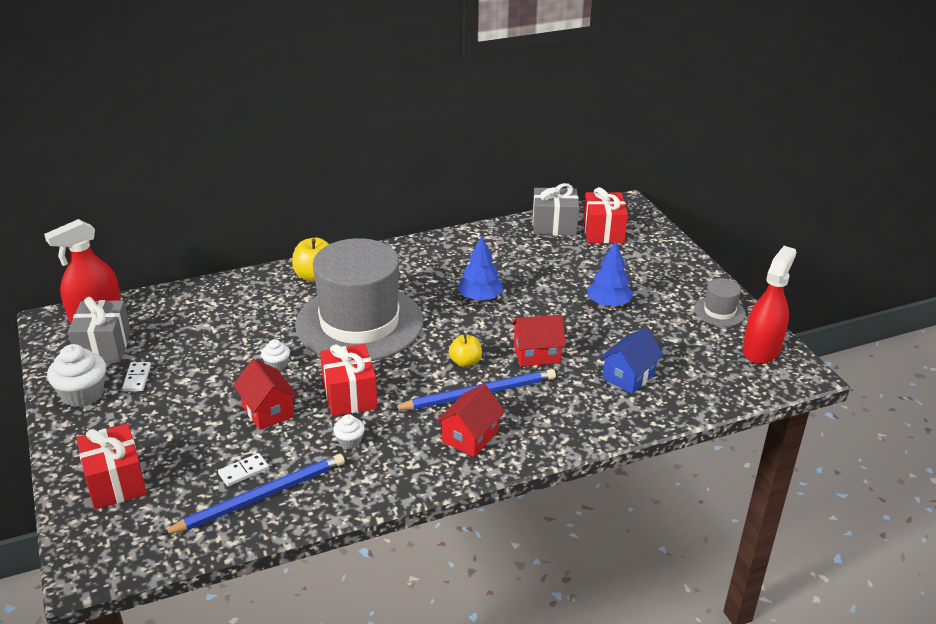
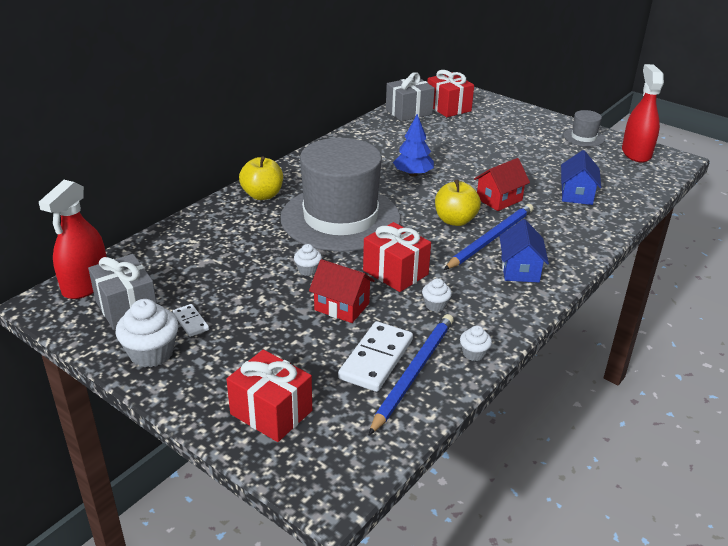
camera: 30 degrees left, 0 degrees up
(243, 471) = (376, 359): white domino -> white domino, size x1.93
(331, 501) = (474, 353): none -> white cupcake
(465, 362) = (455, 220): yellow apple -> yellow apple, size x1.52
(470, 436) = (520, 270): red house -> blue house
(608, 303) = (507, 152): blue tree -> none

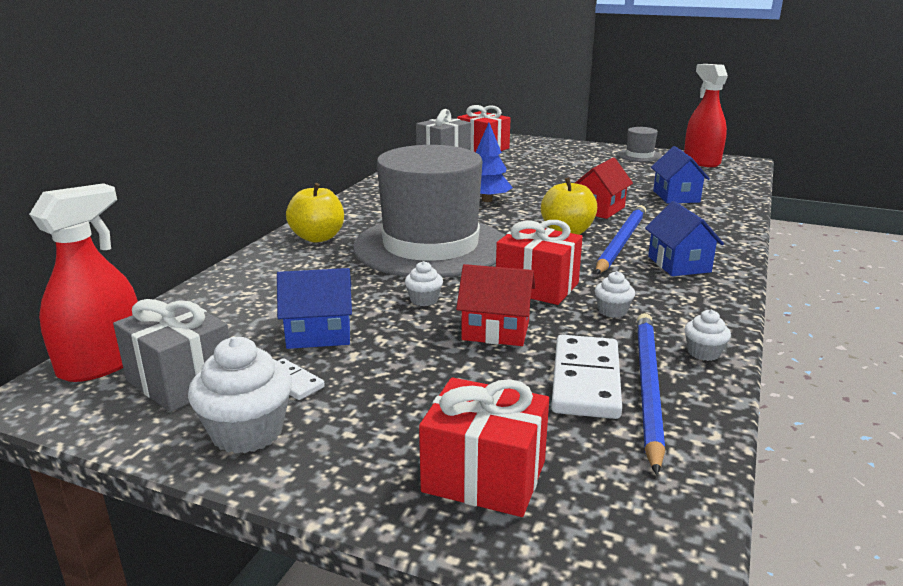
camera: 15 degrees left, 10 degrees down
(86, 284) = (102, 362): red spray bottle -> red spray bottle turned 150 degrees counterclockwise
(224, 287) = (319, 334): none -> blue house

